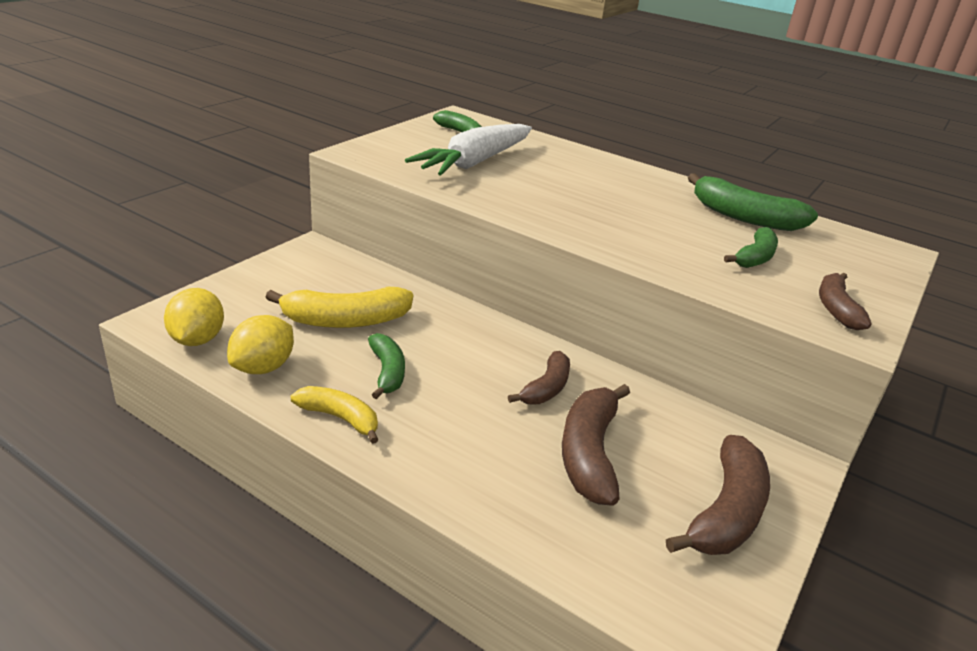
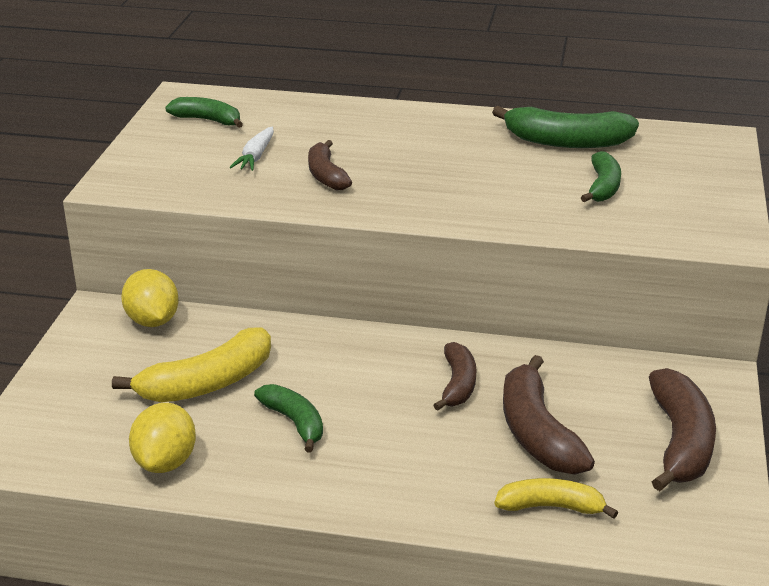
camera: 20 degrees left, 0 degrees up
(197, 339) = (68, 458): yellow lemon -> yellow lemon (152, 321)
(340, 418) = (286, 484): yellow banana -> yellow banana (551, 507)
(475, 162) = (256, 156): white carrot -> white carrot, size x0.46
(836, 309) = (700, 220): brown banana -> brown banana (326, 175)

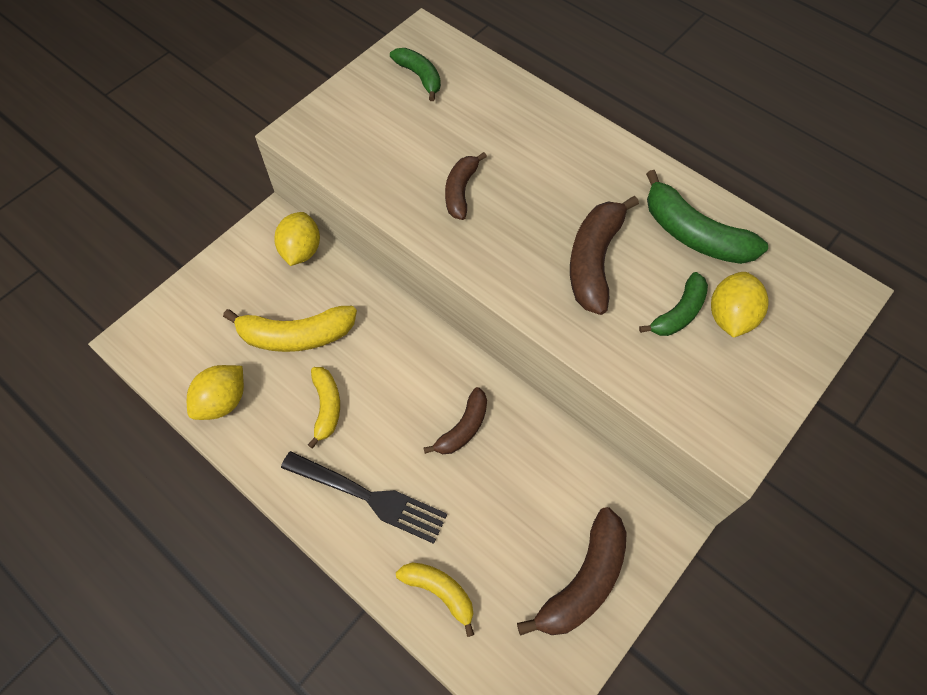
camera: 30 degrees right, 30 degrees up
(256, 156) = (424, 142): white carrot -> none
(294, 422) = (326, 407): green banana -> yellow banana
(408, 470) = (369, 497): none -> black fork
(537, 432) = (484, 510): brown banana -> brown banana (594, 260)
(647, 176) = (730, 317): none -> yellow lemon

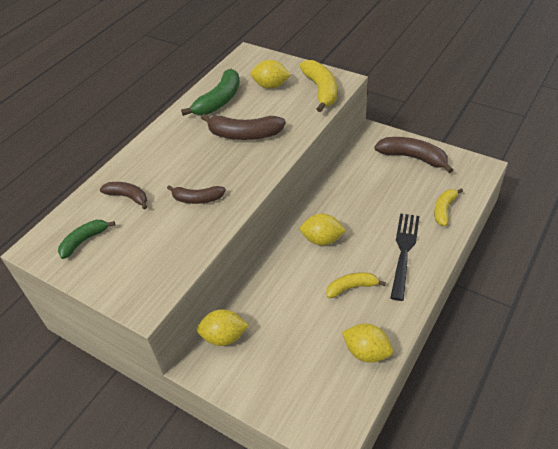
camera: 95 degrees left, 15 degrees down
(296, 335) = (301, 320): yellow banana -> yellow banana (321, 90)
(424, 386) = (322, 239): none -> yellow lemon
(463, 428) = (344, 216): brown banana -> brown banana (128, 197)
(678, 313) = (272, 102): green banana -> none

